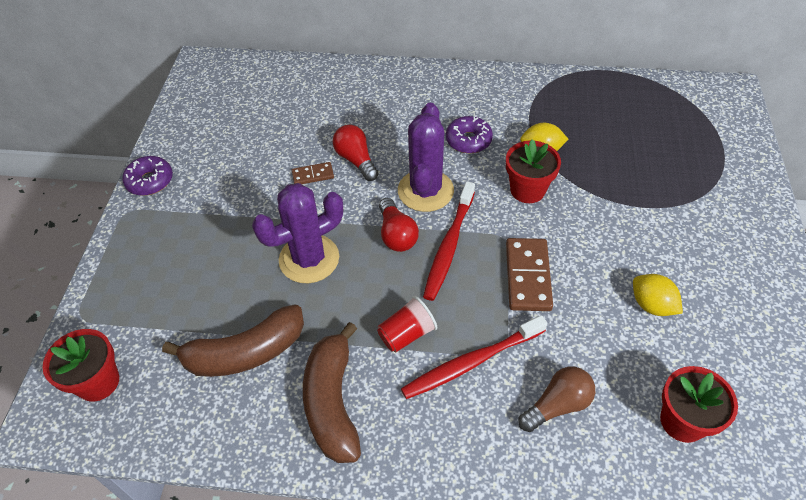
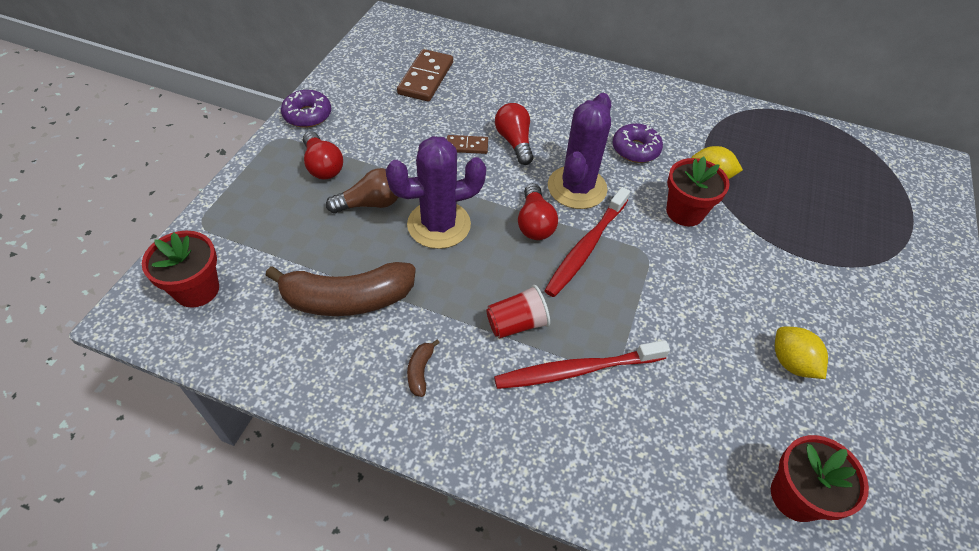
camera: 10 degrees right, 0 degrees up
(181, 229) = (323, 166): none -> red light bulb
(333, 402) = (420, 371): brown banana -> brown banana, size x0.41
(527, 276) = (661, 298): brown domino -> brown domino (425, 78)
(557, 405) = (658, 440): brown light bulb -> brown light bulb (370, 203)

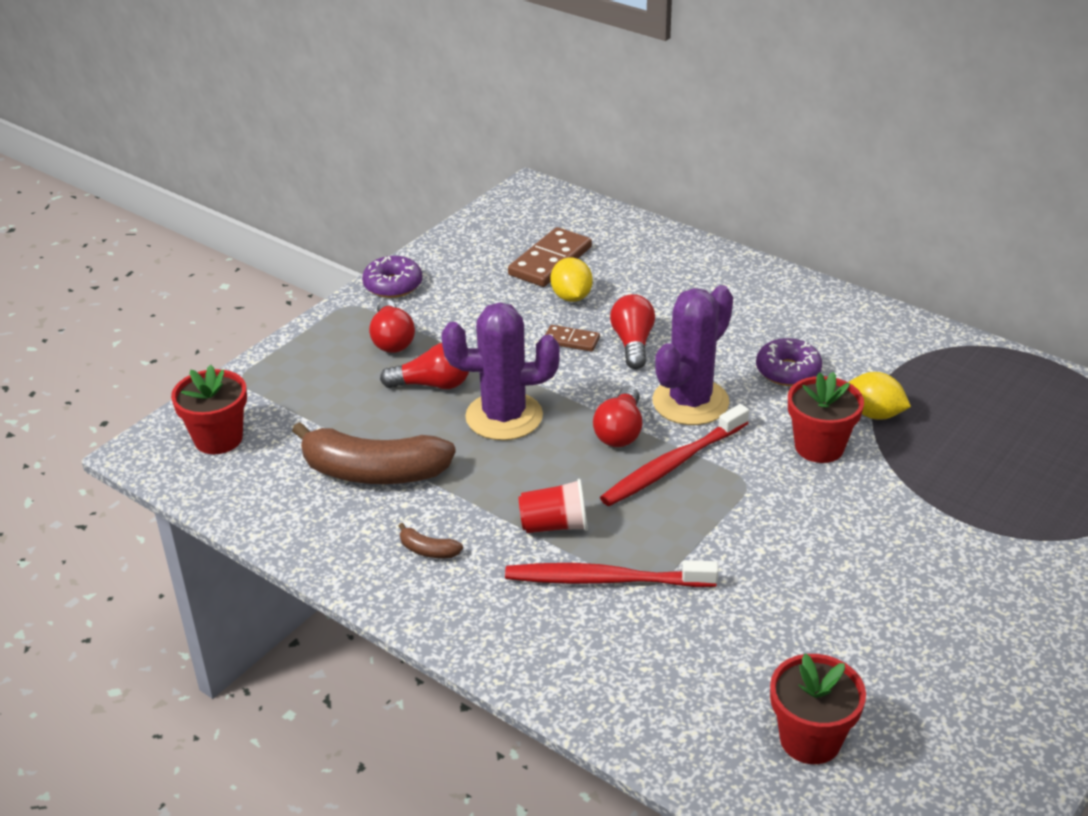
camera: 20 degrees right, 15 degrees down
(370, 203) = (432, 384): brown light bulb -> red light bulb
(420, 371) = (428, 550): brown banana -> brown banana turned 90 degrees counterclockwise
(791, 363) = (876, 619): yellow lemon -> yellow lemon (571, 297)

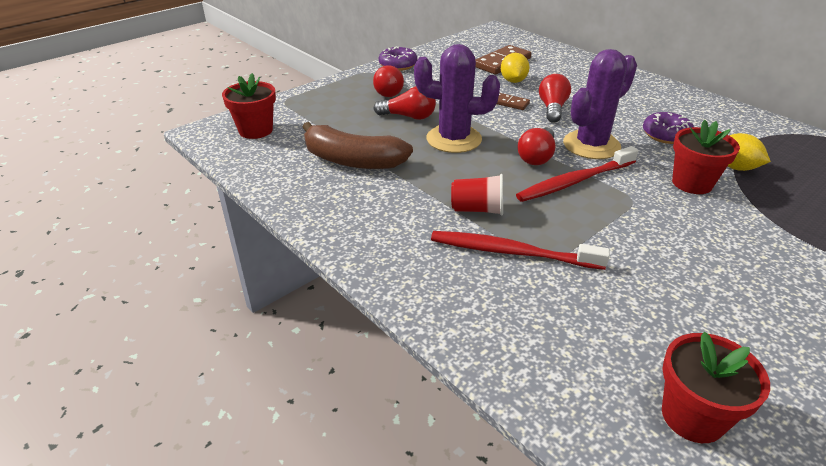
camera: 10 degrees right, 0 degrees up
(428, 550) = (377, 214): brown banana -> none

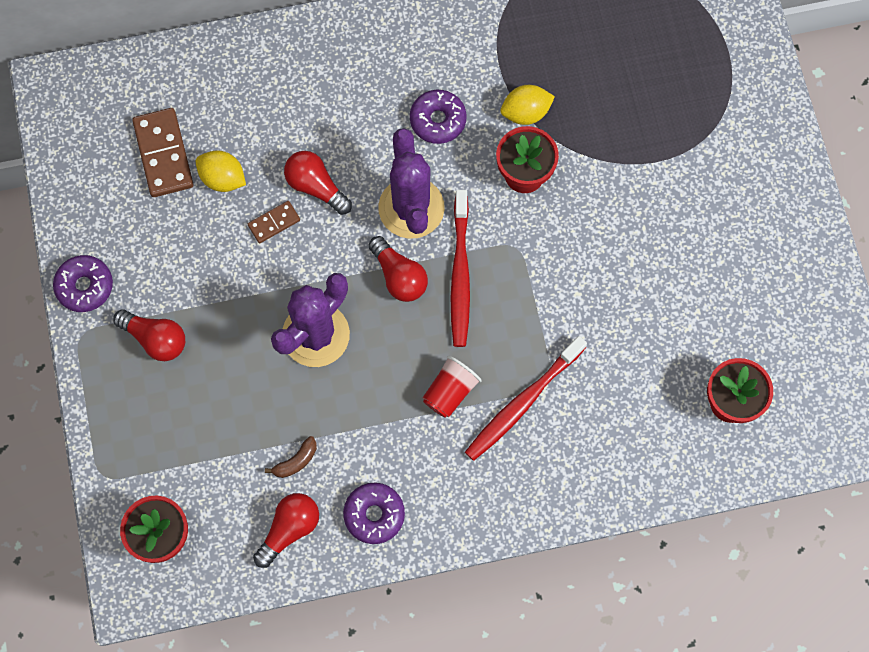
camera: 60 degrees left, 35 degrees up
(339, 208) = (374, 514): none -> purple donut
(353, 160) = (296, 461): brown banana -> brown banana, size x0.41
(408, 116) = (236, 352): red light bulb -> red light bulb (289, 529)

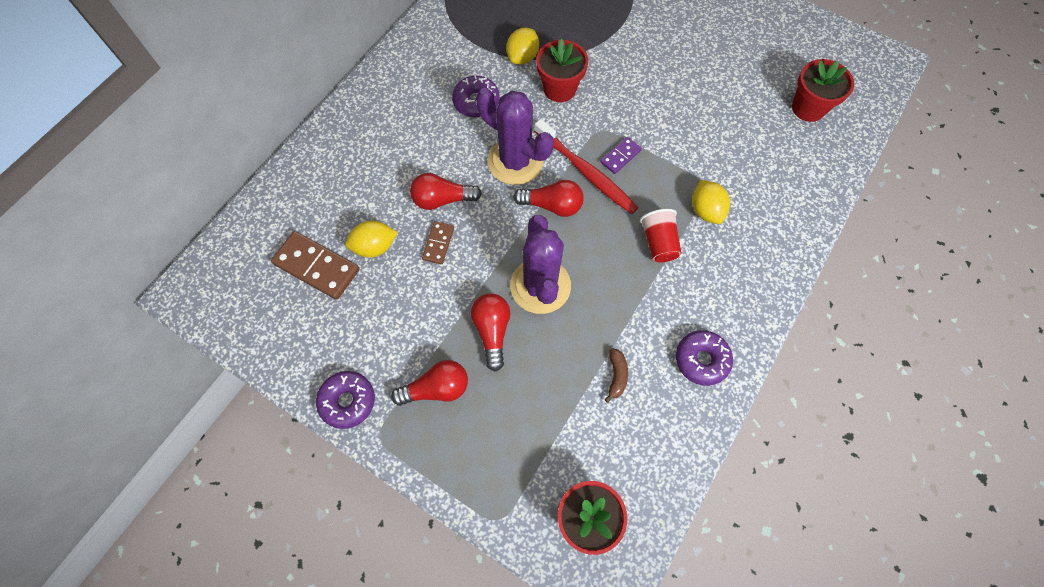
camera: 45 degrees left, 5 degrees down
(289, 529) = (662, 424): red light bulb -> red light bulb (492, 331)
(505, 287) = (620, 156): none -> purple domino
(522, 403) = (706, 210): red toothbrush -> yellow lemon

